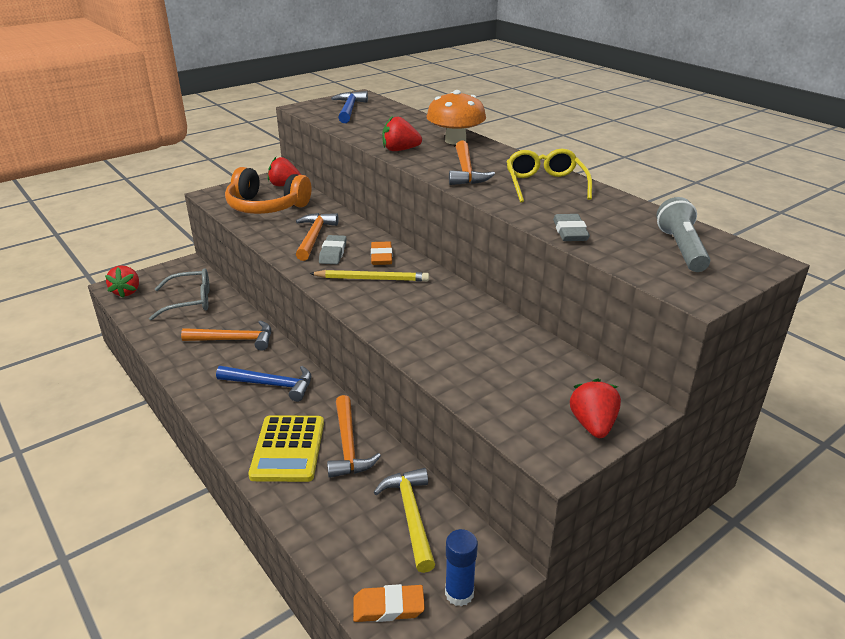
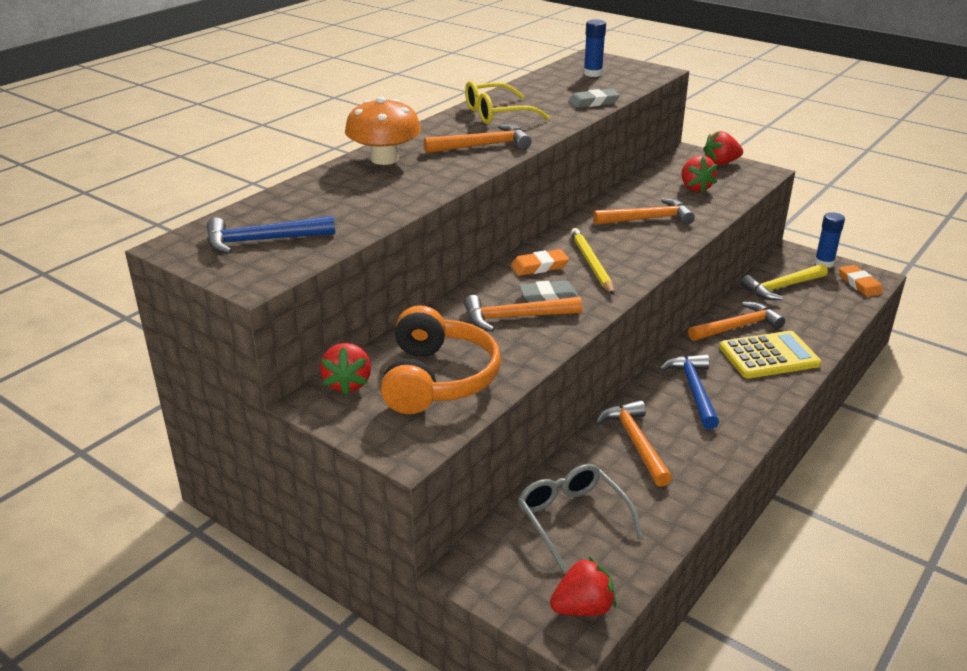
camera: 105 degrees left, 0 degrees up
(400, 150) = (433, 183): red strawberry -> red strawberry (695, 188)
(445, 326) = (647, 219): none -> orange hammer
(681, 249) = (593, 73): grey flashlight -> blue glue stick

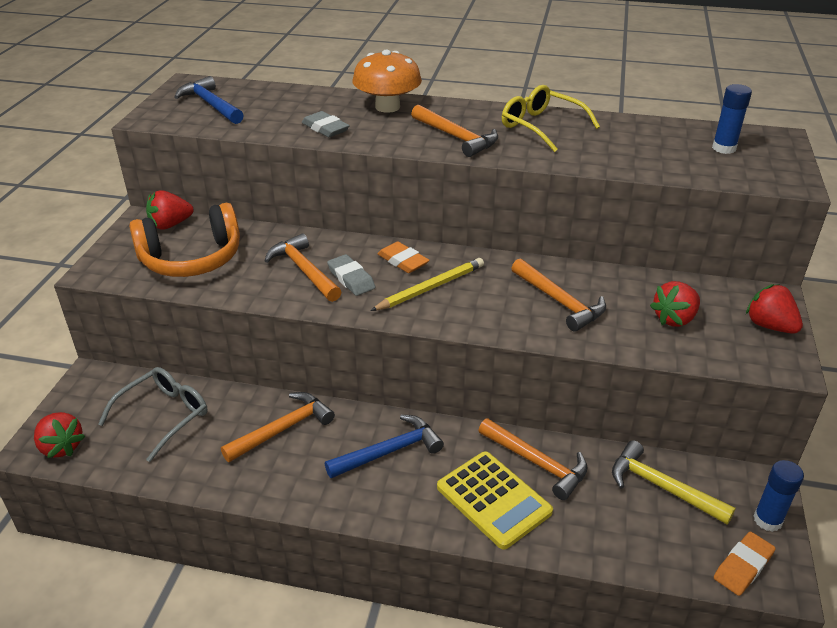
camera: 65 degrees right, 5 degrees up
(593, 102) = (634, 165): grey eraser -> grey eraser (325, 128)

